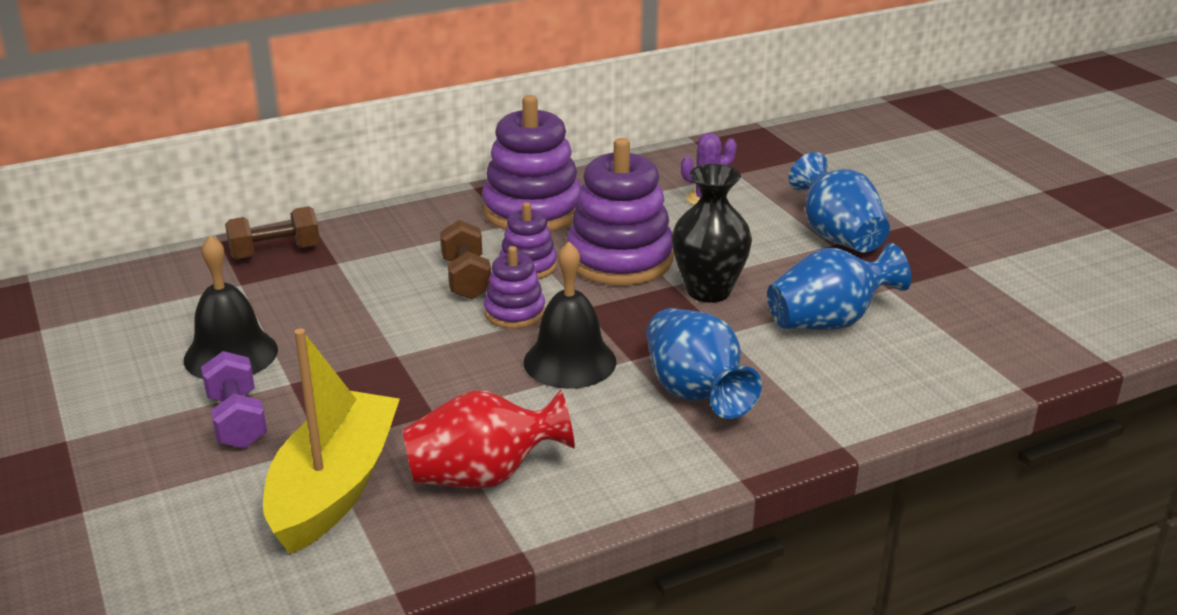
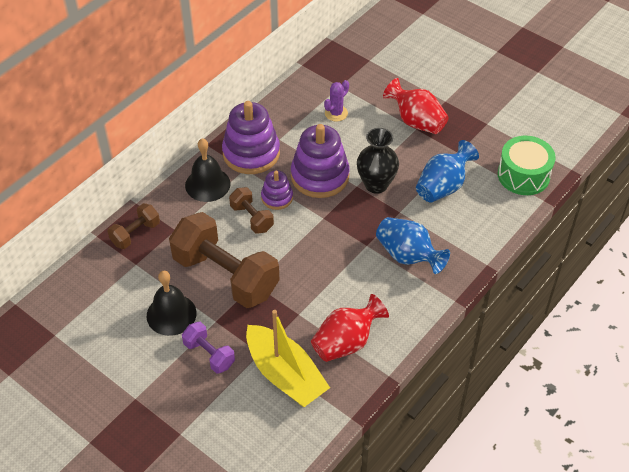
camera: 25 degrees left, 20 degrees up
(334, 488) = (285, 375): yellow boat -> yellow boat turned 150 degrees clockwise
(361, 333) = (226, 275): none -> brown dumbbell
(514, 313) = (292, 234): purple stacking toy -> none
(570, 361) = (339, 257): black bell -> black bell (207, 184)
(837, 236) = (416, 121): blue vase -> red vase
(999, 345) = (523, 175): none -> green drum

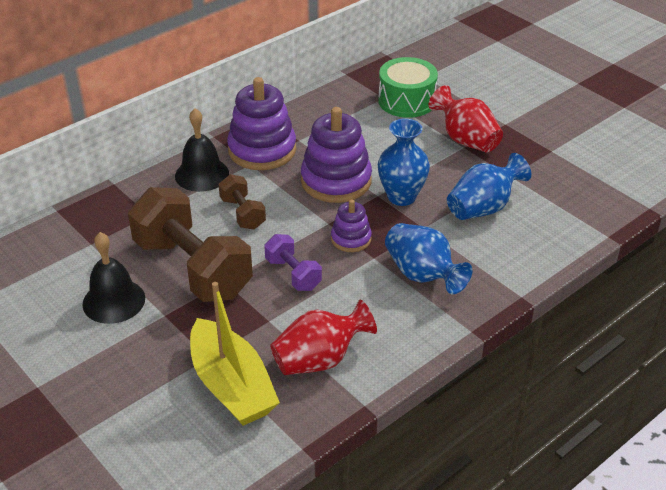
camera: 10 degrees right, 10 degrees down
(135, 234) = (101, 213): brown dumbbell -> none
(209, 354) = (144, 350): purple dumbbell -> purple dumbbell (293, 274)
(277, 197) = (279, 196): purple stacking toy -> purple stacking toy (351, 239)
(336, 113) = (372, 122): purple cactus -> none
(376, 184) = (401, 196): black vase -> blue vase
(523, 175) = (587, 207): green drum -> green drum (406, 101)

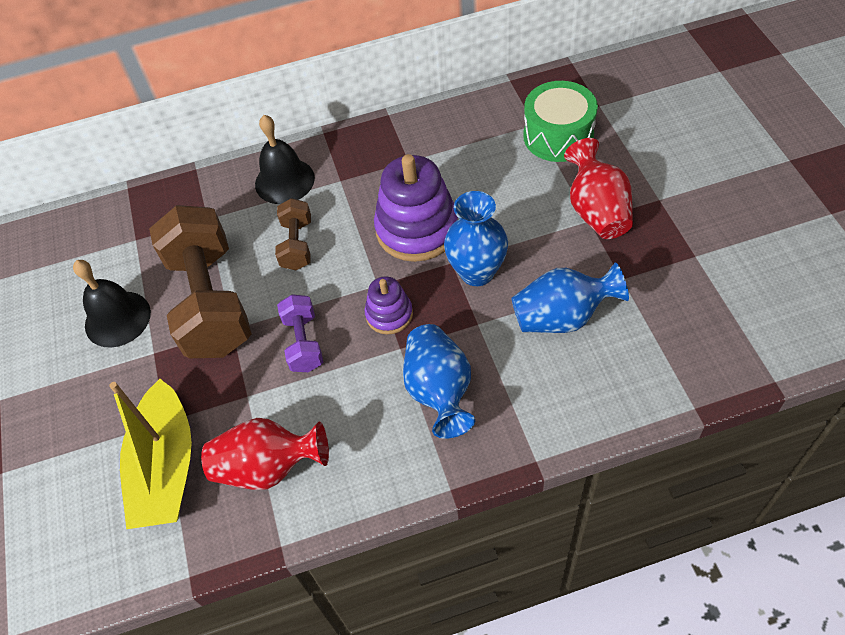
camera: 30 degrees right, 15 degrees up
(262, 150) = (362, 164): purple stacking toy -> none

